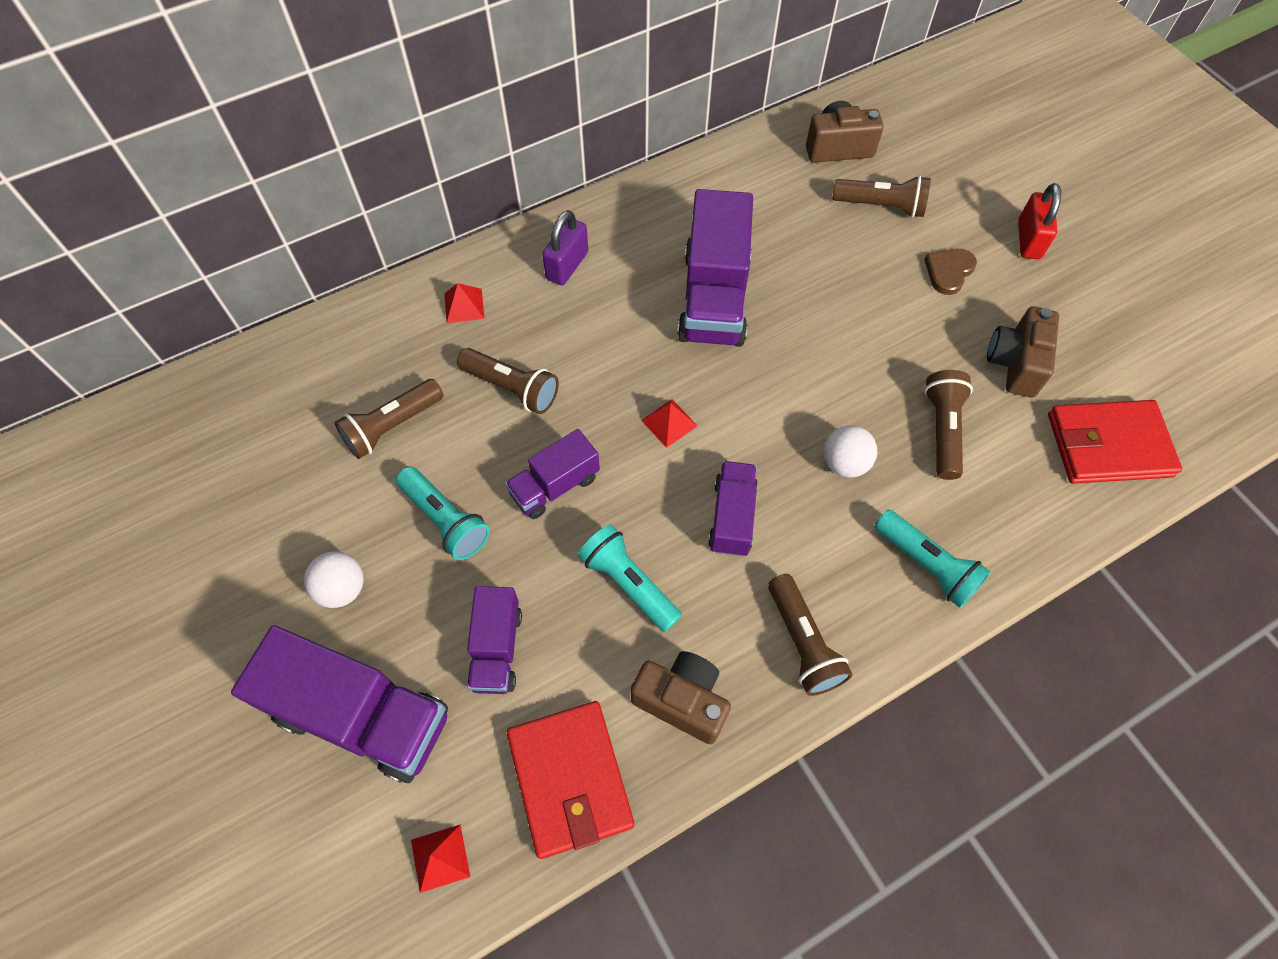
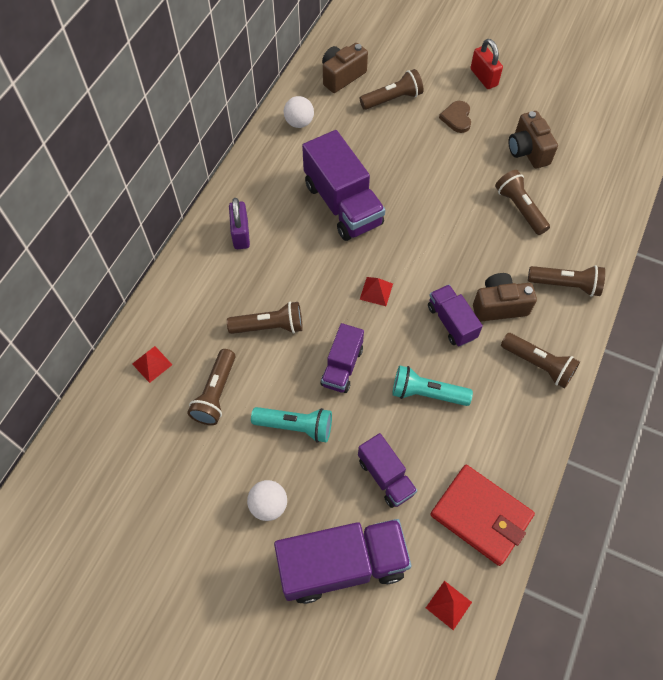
camera: 35 degrees left, 0 degrees up
(464, 306) = (197, 295): red pyramid -> red pyramid (152, 364)
(682, 701) = (504, 435): brown camera -> brown camera (499, 306)
(844, 463) = (485, 256): white ball -> white ball (299, 123)
(927, 565) = (566, 285): turquoise flashlight -> brown flashlight
(1108, 445) = (602, 168): red wallet -> none

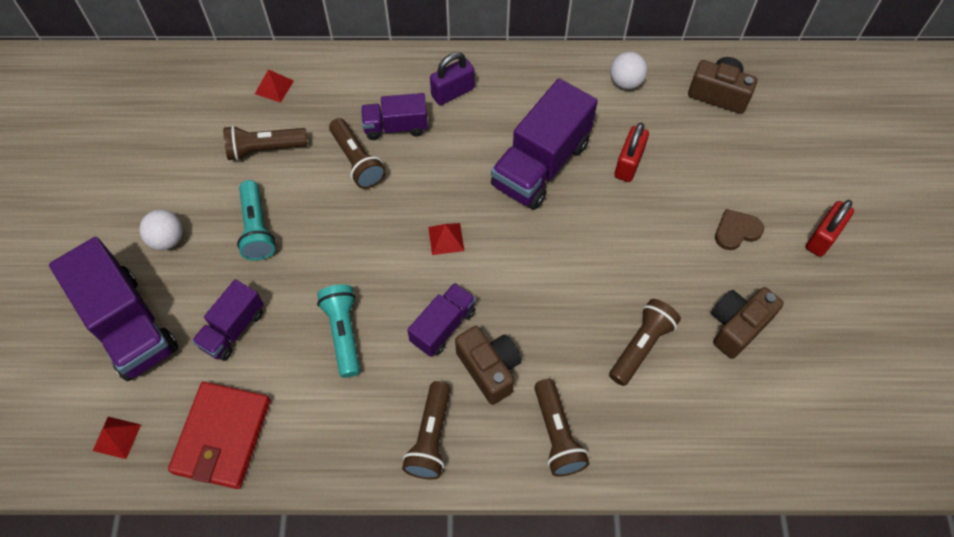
camera: 65 degrees right, 0 degrees up
(342, 366) = (340, 242): purple truck -> purple truck (396, 127)
(371, 152) = (628, 164): none -> red padlock
(392, 99) = (720, 155): brown flashlight -> none

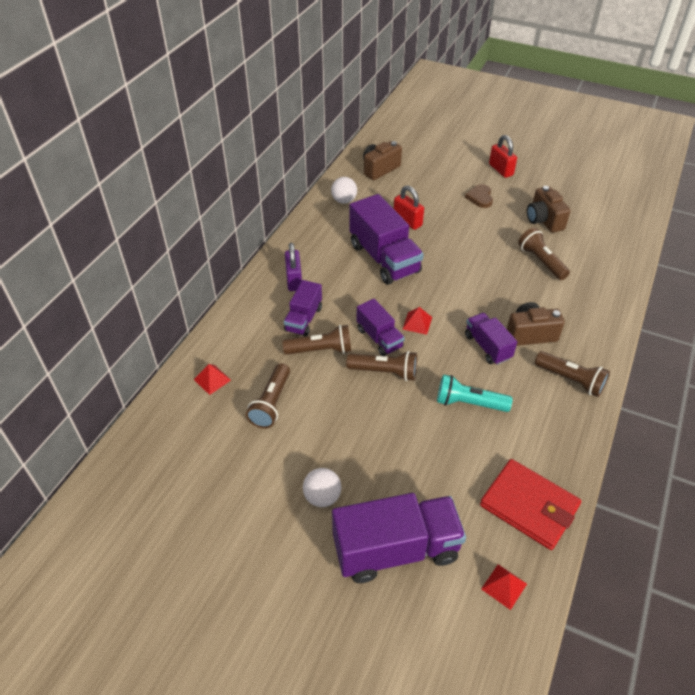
camera: 65 degrees left, 15 degrees down
(233, 329) = (434, 472): purple truck -> purple truck (379, 338)
(257, 229) = (347, 430): turquoise flashlight -> none
(557, 435) = (589, 318): brown flashlight -> brown flashlight (385, 372)

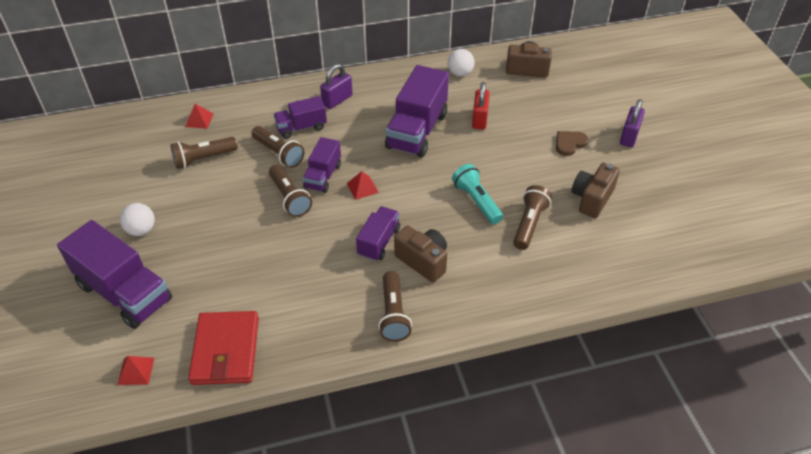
camera: 50 degrees right, 0 degrees up
(469, 403) = (303, 262): turquoise flashlight -> turquoise flashlight (476, 201)
(501, 170) = (629, 136): red padlock -> purple padlock

